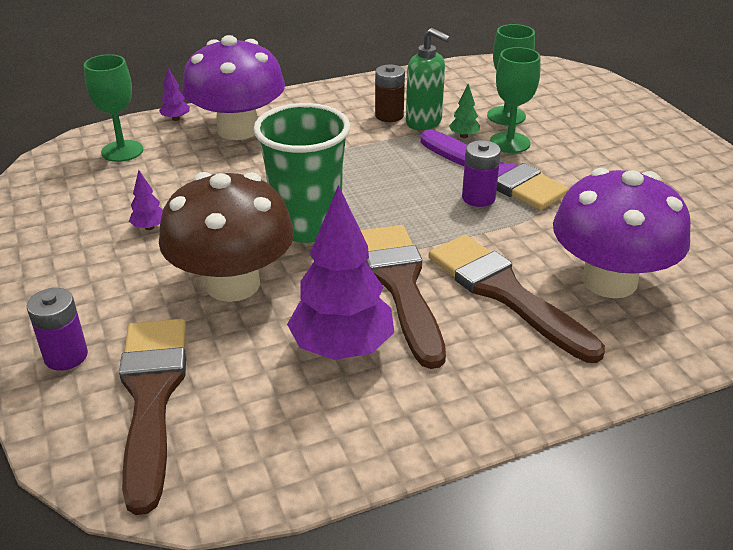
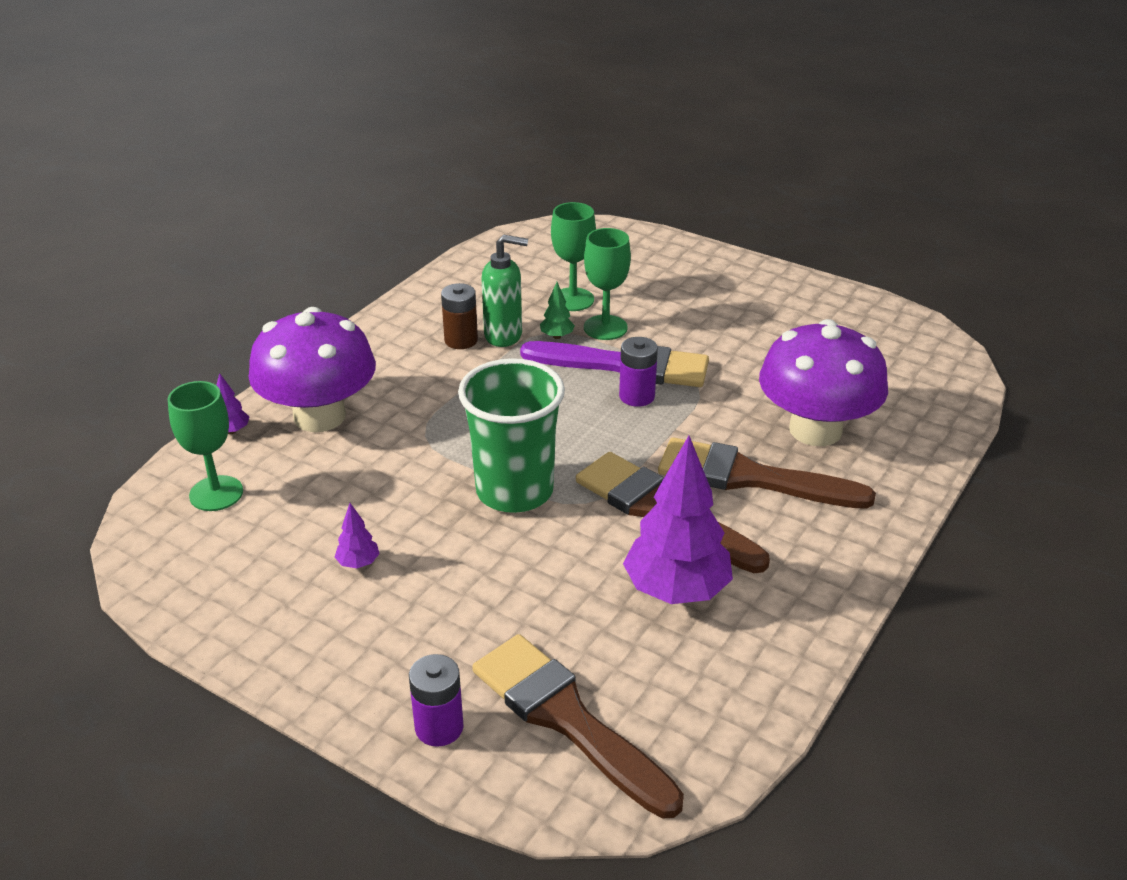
camera: 35 degrees left, 0 degrees up
(233, 284) = (513, 580): brown mushroom -> none

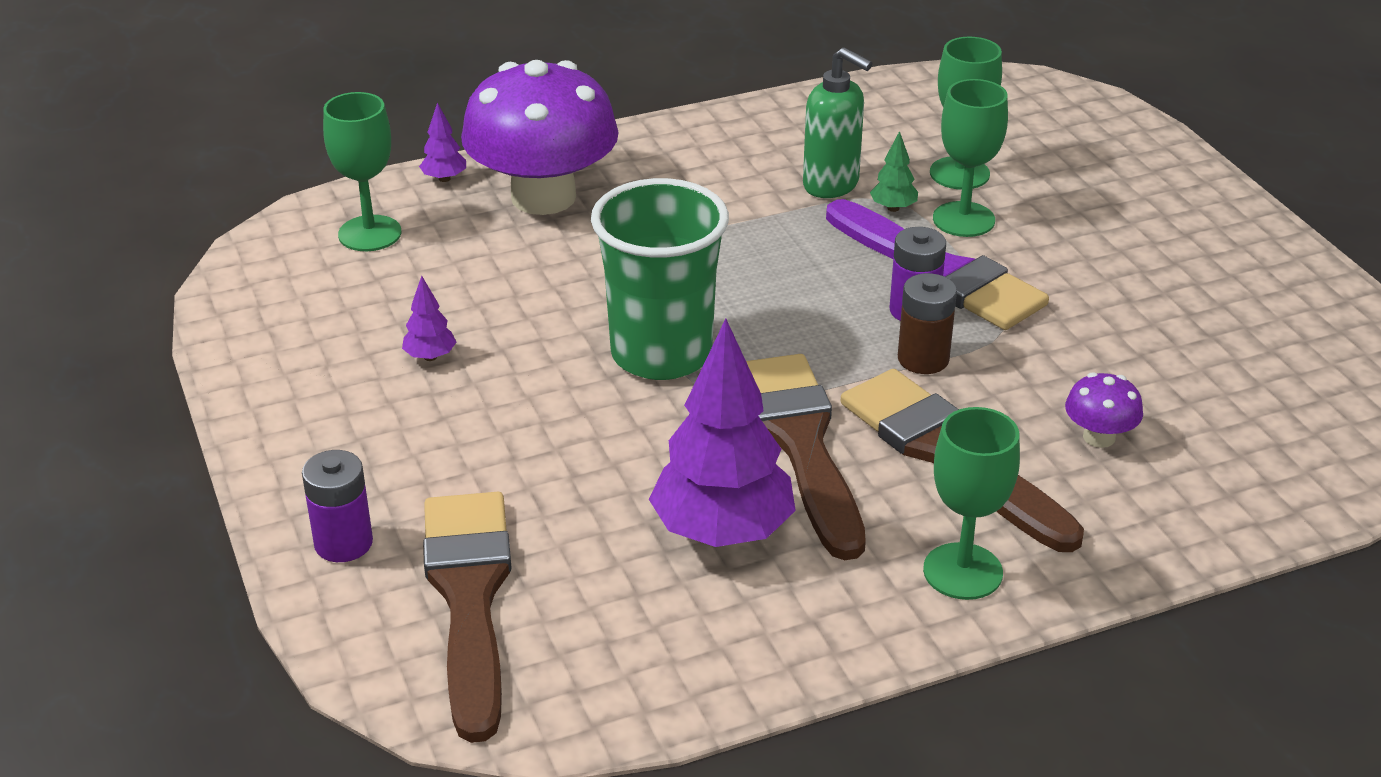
camera: 35 degrees right, 0 degrees up
(461, 340) = (776, 173): brown battery -> brown battery (923, 359)
(815, 430) = (1099, 437): purple mushroom -> purple mushroom, size x0.42
(832, 546) = (962, 571): none -> green goblet

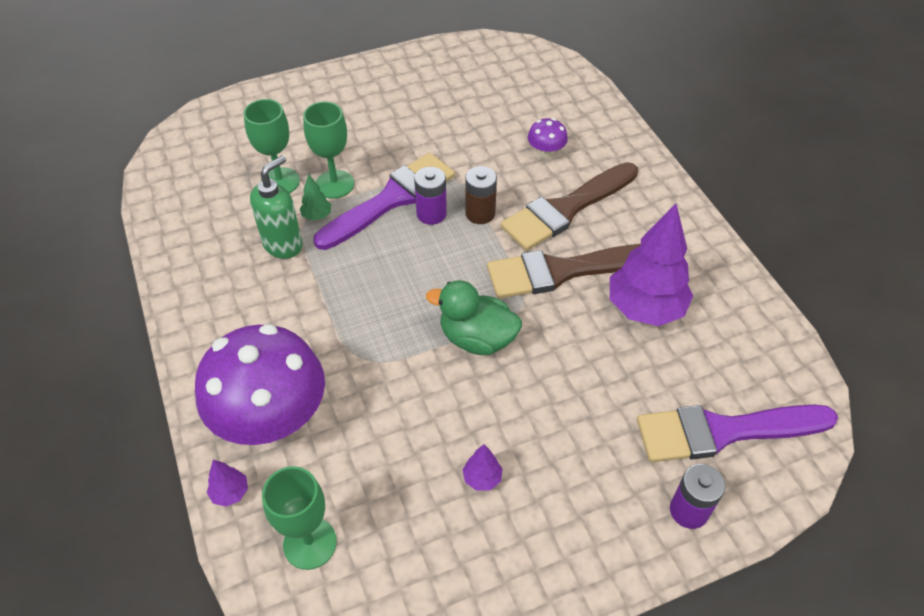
camera: 90 degrees left, 15 degrees up
(469, 598) = (724, 431): brown brush -> purple brush
(661, 354) = (477, 338): green cup -> green duck
(962, 571) = (658, 211): green goblet -> none

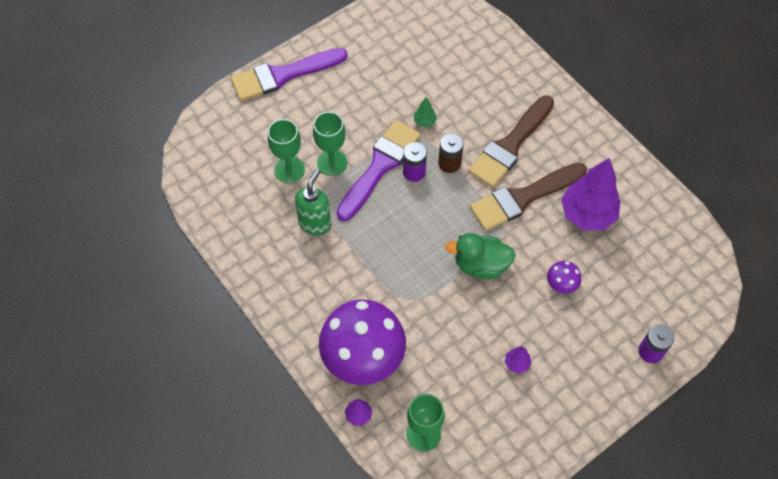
camera: 15 degrees left, 10 degrees up
(317, 216) = (330, 193): green tree -> green tree (424, 121)
(546, 152) = (480, 97): purple mushroom -> purple mushroom (561, 284)
(724, 431) = (660, 292): purple brush -> purple brush (283, 75)

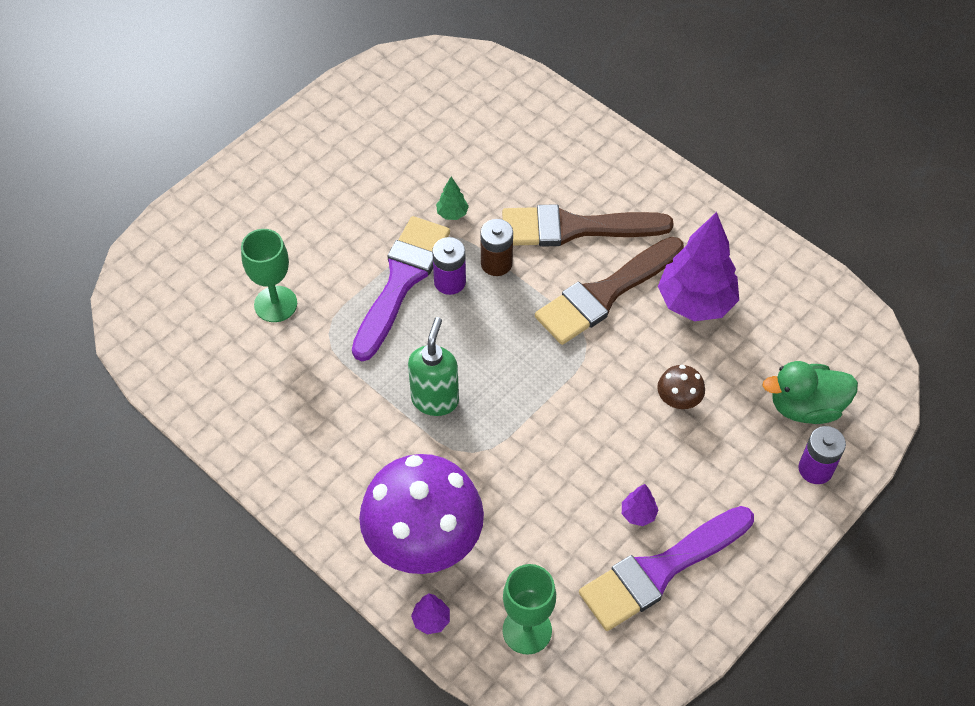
camera: 10 degrees left, 5 degrees down
(283, 75) = (245, 180): purple brush -> purple brush (660, 570)
(315, 223) = (324, 370): green soap dispenser -> green soap dispenser (435, 400)
(332, 163) = (334, 286): green goblet -> none
(480, 265) = (564, 391): green duck -> green duck (805, 407)
(510, 145) = (575, 228): brown brush -> brown brush turned 60 degrees clockwise
(561, 284) = (678, 399): purple mushroom -> brown mushroom

